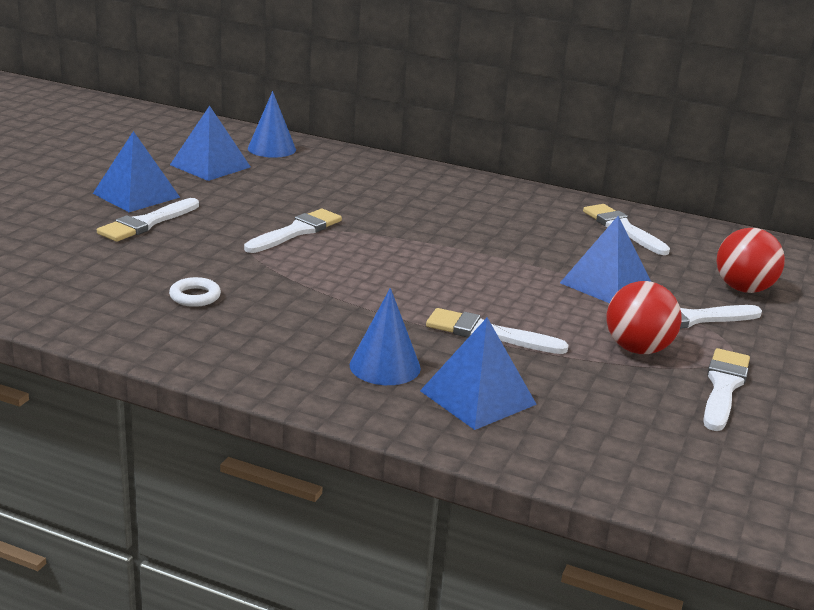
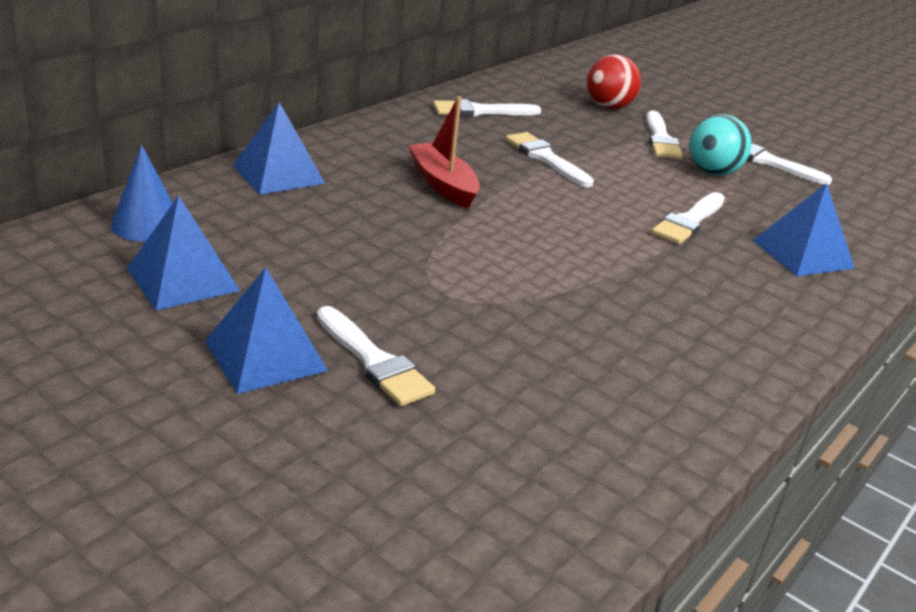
camera: 75 degrees left, 5 degrees up
(195, 296) = (605, 359): white ring -> none
(296, 231) = (438, 263): white brush -> white brush (546, 158)
(385, 366) = (755, 282): blue cone -> none
(436, 224) = (443, 184): none -> red boat
(606, 284) = (595, 150): blue pyramid -> blue pyramid (278, 174)
(637, 349) = (712, 172): red ball -> turquoise ball

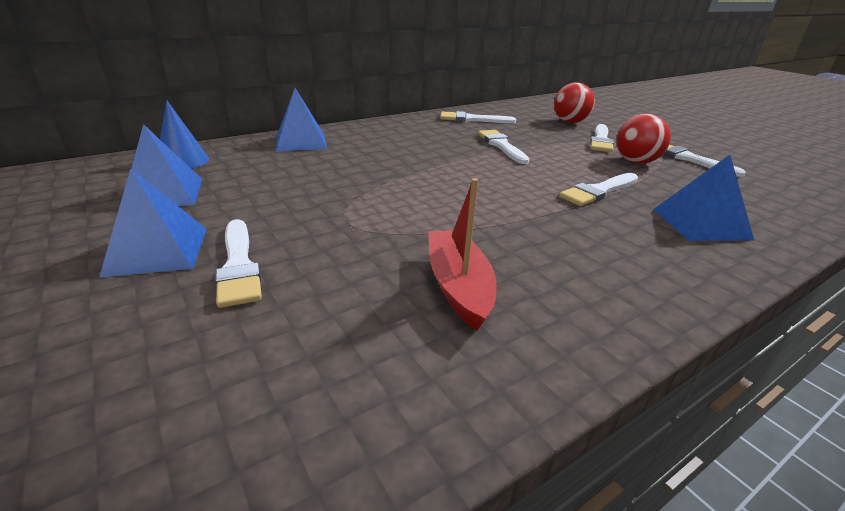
camera: 20 degrees right, 0 degrees up
(443, 184) = (410, 155): red boat -> red boat (458, 286)
(712, 172) = (636, 162): turquoise ball -> red ball

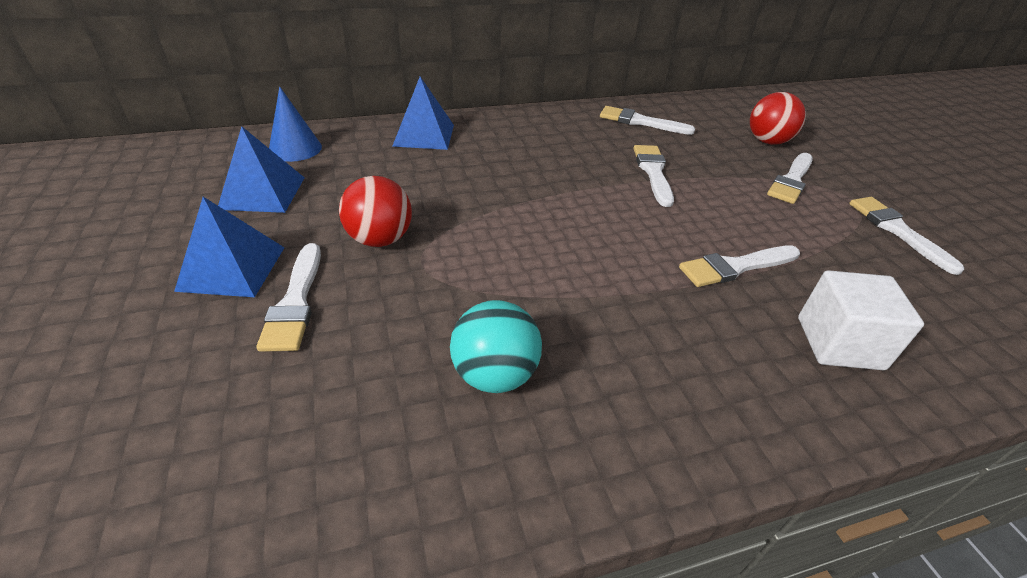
camera: 15 degrees right, 10 degrees up
(458, 286) = (494, 375): red boat -> turquoise ball
(636, 162) = (817, 225): red ball -> red ball (380, 239)
(700, 223) = (839, 343): blue pyramid -> white cube

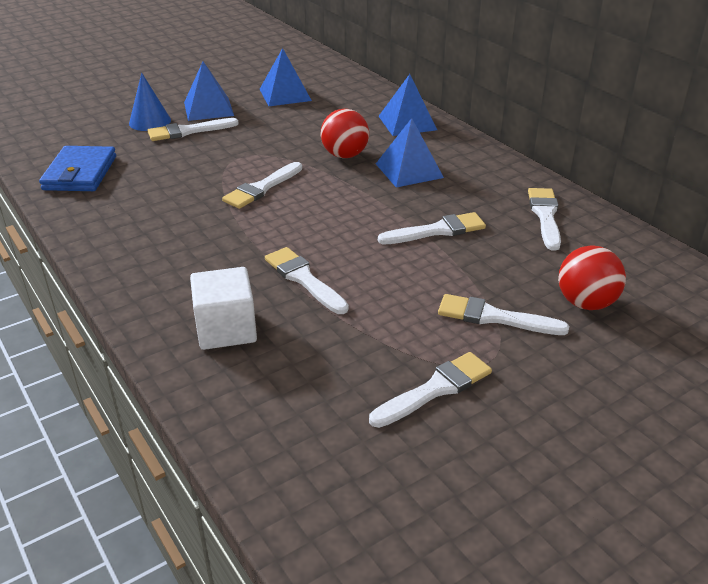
camera: 75 degrees right, 5 degrees down
(295, 148) = (345, 88): blue cone -> blue cone (150, 121)
(352, 475) = (80, 173): none -> blue wallet
(380, 239) = (257, 139): red ball -> red ball (345, 155)
(494, 375) = (151, 196): turquoise ball -> none
(522, 260) = (262, 188): none -> white brush
(531, 158) = (409, 170): none -> blue pyramid

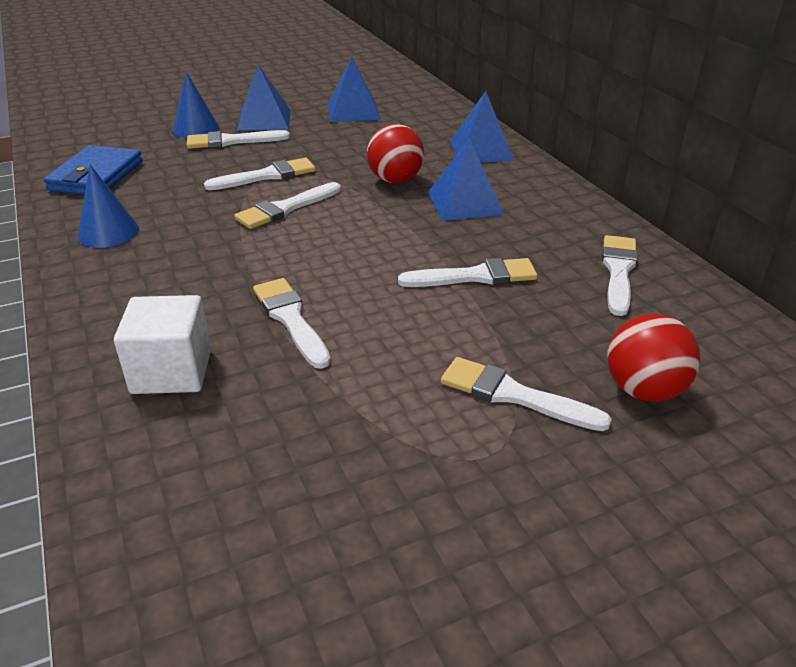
camera: 10 degrees right, 0 degrees up
(117, 222) = (108, 232): none -> blue cone
(435, 389) = (403, 486): white brush -> white brush (267, 176)

